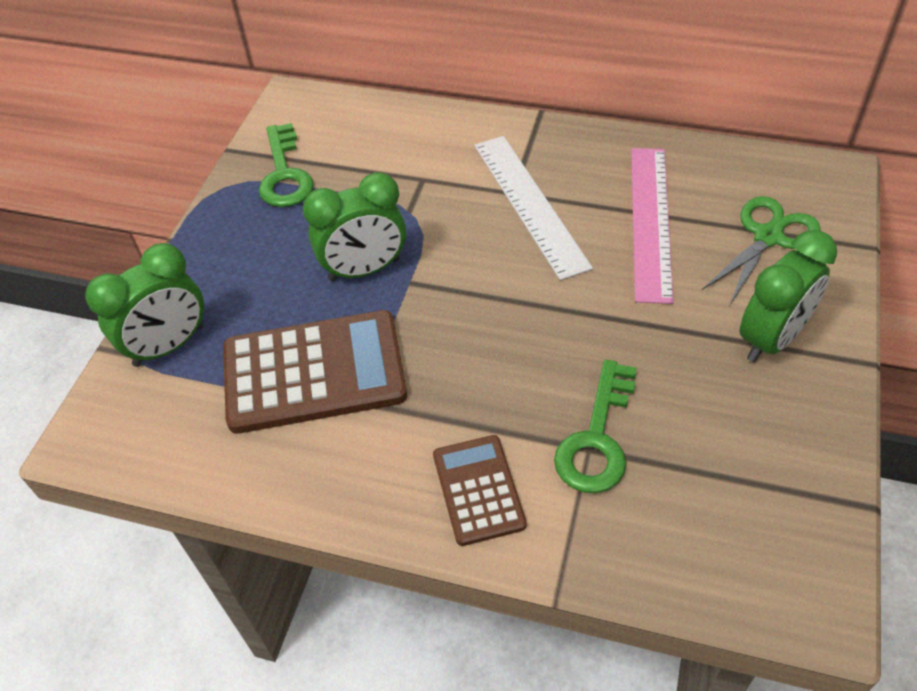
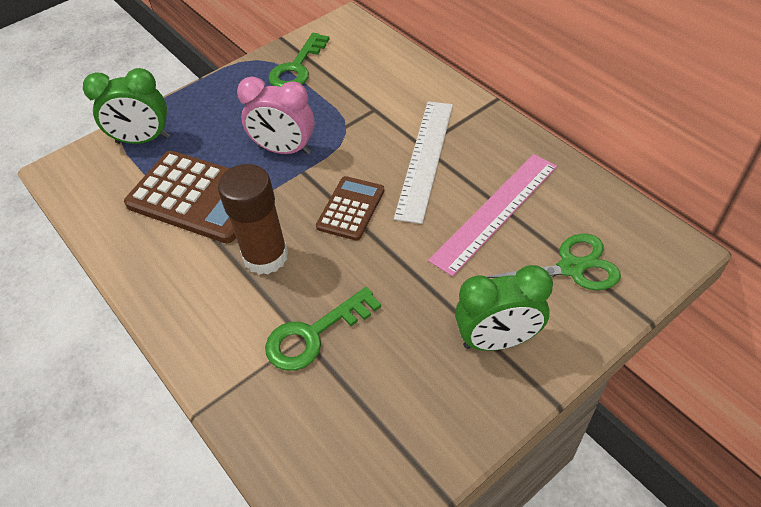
camera: 35 degrees right, 0 degrees up
(364, 270) = (284, 150): green clock -> pink clock
(462, 391) = (265, 256): none -> brown glue stick
(478, 490) = (216, 321): brown calculator -> brown calculator (350, 208)

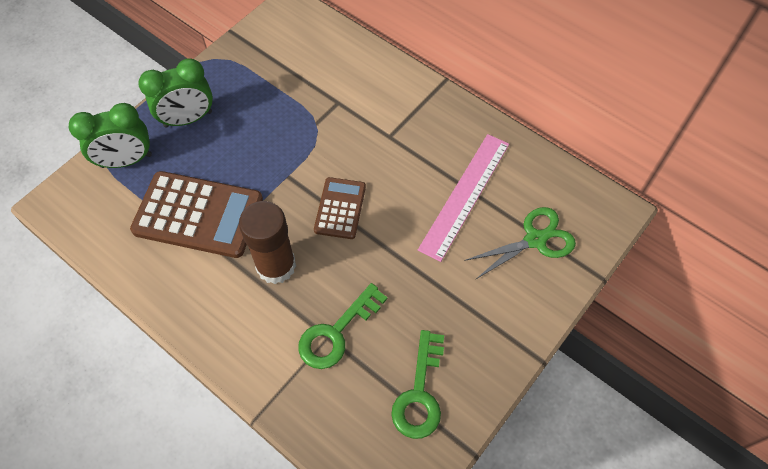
camera: 15 degrees left, 10 degrees up
(284, 150) = (265, 155): pink clock -> none
(297, 68) = (254, 64): green key -> green key (419, 393)
(424, 158) = (394, 149): white ruler -> none
(497, 340) = (487, 314): green clock -> green clock (188, 119)

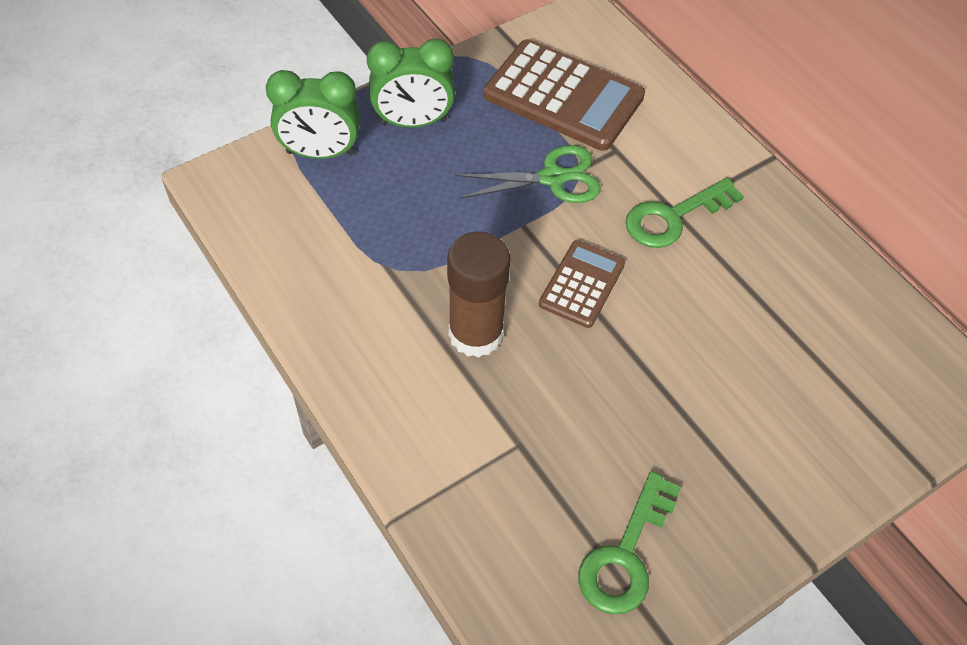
camera: 15 degrees right, 5 degrees down
(198, 215) = (392, 242): brown calculator -> brown calculator (563, 96)
(336, 333) = (532, 442): green key -> green key (673, 217)
(465, 195) = (760, 313): pink ruler -> none
(535, 240) = (845, 399): green scissors -> green scissors (552, 178)

